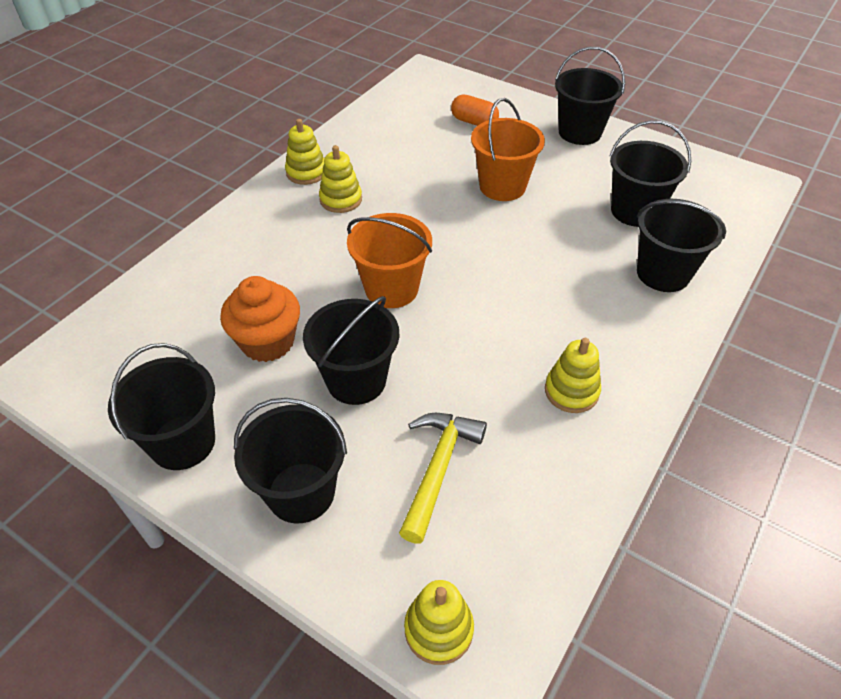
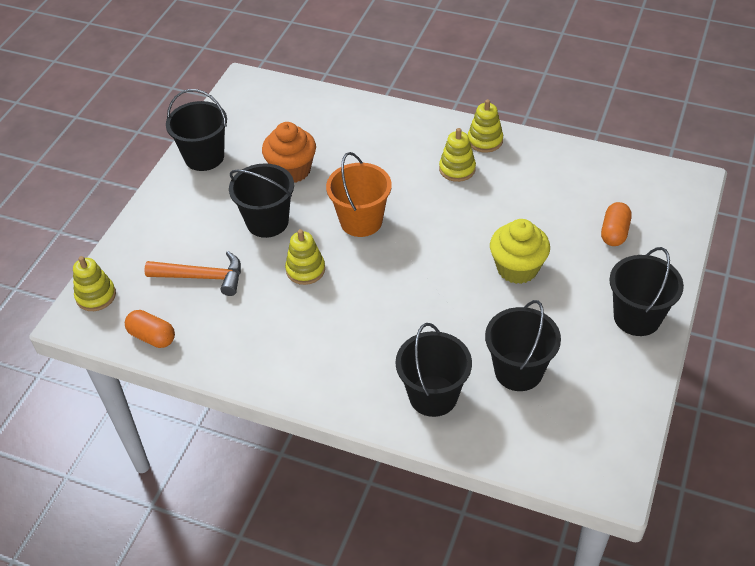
camera: 80 degrees right, 0 degrees up
(301, 492) = (176, 217): black bucket -> none
(438, 468) = (202, 277): yellow hammer -> orange hammer
(502, 186) = (517, 268): orange bucket -> yellow cupcake
(541, 545) = (152, 337): none -> orange capsule
(571, 391) = (281, 341): yellow stacking toy -> yellow stacking toy (305, 270)

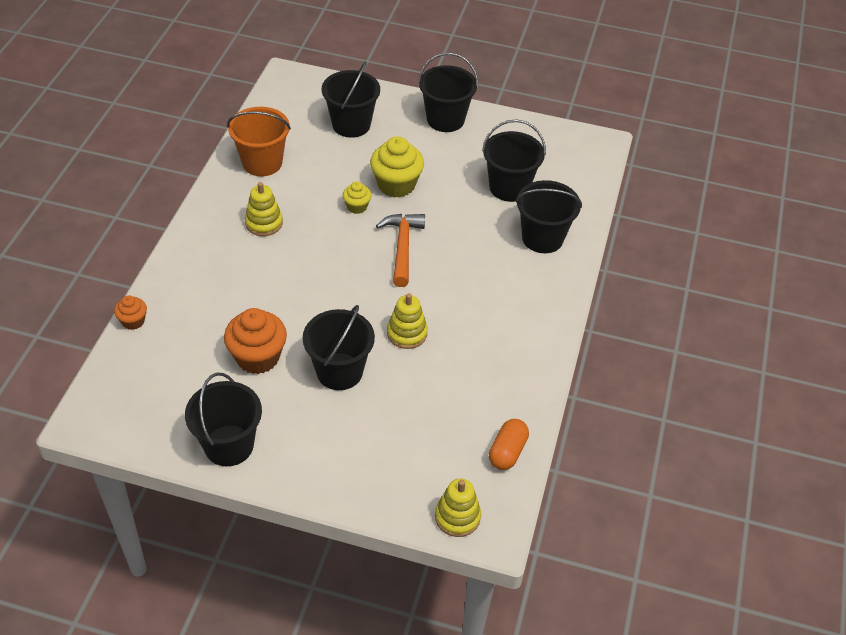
camera: 100 degrees left, 0 degrees up
(202, 277) = (422, 419): orange hammer -> orange hammer (402, 247)
(341, 97) = (133, 321): none -> orange cupcake
(361, 221) = (338, 294): orange bucket -> orange bucket (262, 163)
(482, 236) = (357, 206): none -> yellow cupcake
(485, 140) = (222, 202): yellow stacking toy -> none
(614, 232) = (351, 125): orange capsule -> black bucket

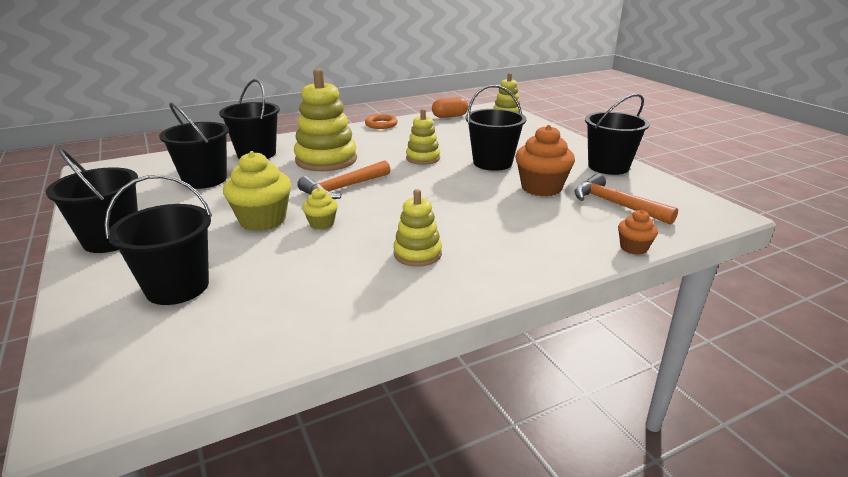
camera: 130 degrees left, 20 degrees down
(179, 373) = (615, 204): none -> orange hammer
(262, 163) = (328, 307): orange bucket -> none
(477, 271) = (326, 160): none -> yellow stacking toy
(541, 370) = (381, 124): none -> orange ring

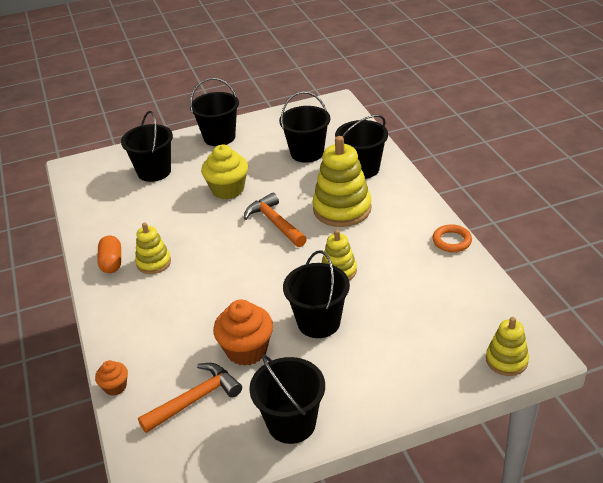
camera: 100 degrees right, 10 degrees up
(321, 223) = (214, 216): yellow cupcake -> none
(449, 116) = (489, 300): orange capsule -> orange capsule (111, 262)

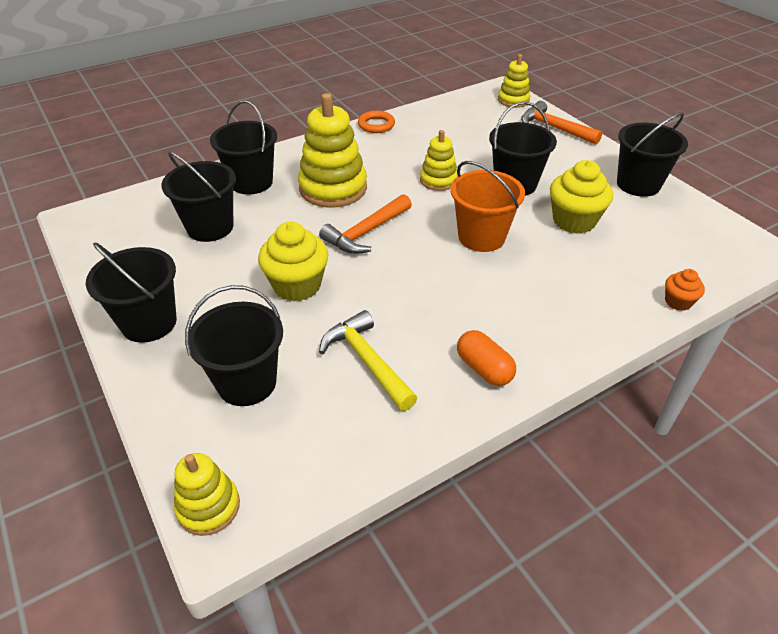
camera: 105 degrees left, 5 degrees up
(111, 262) = (484, 369): orange capsule -> orange capsule turned 75 degrees clockwise
(145, 215) = (367, 361): none -> yellow hammer
(154, 262) = (470, 323): yellow stacking toy -> yellow stacking toy (208, 507)
(195, 399) = (652, 241): orange hammer -> orange hammer (554, 128)
(245, 284) = (481, 237): none -> orange bucket
(246, 350) = (574, 221): orange cupcake -> yellow cupcake

